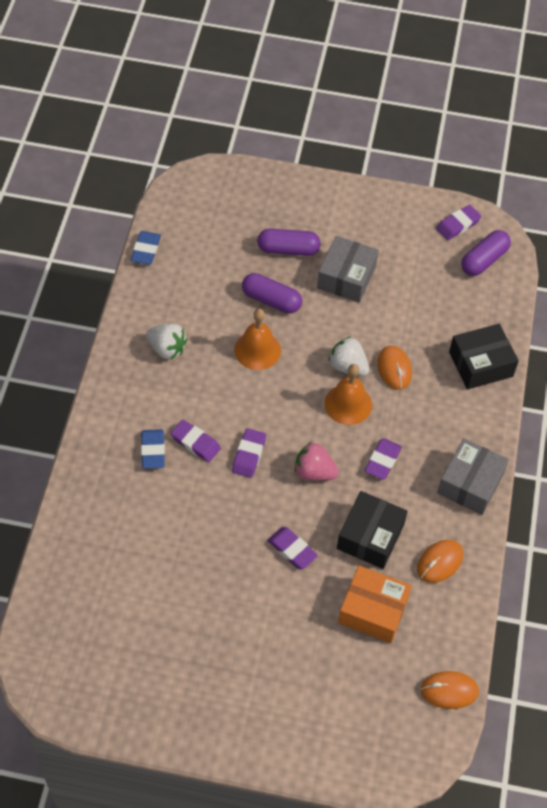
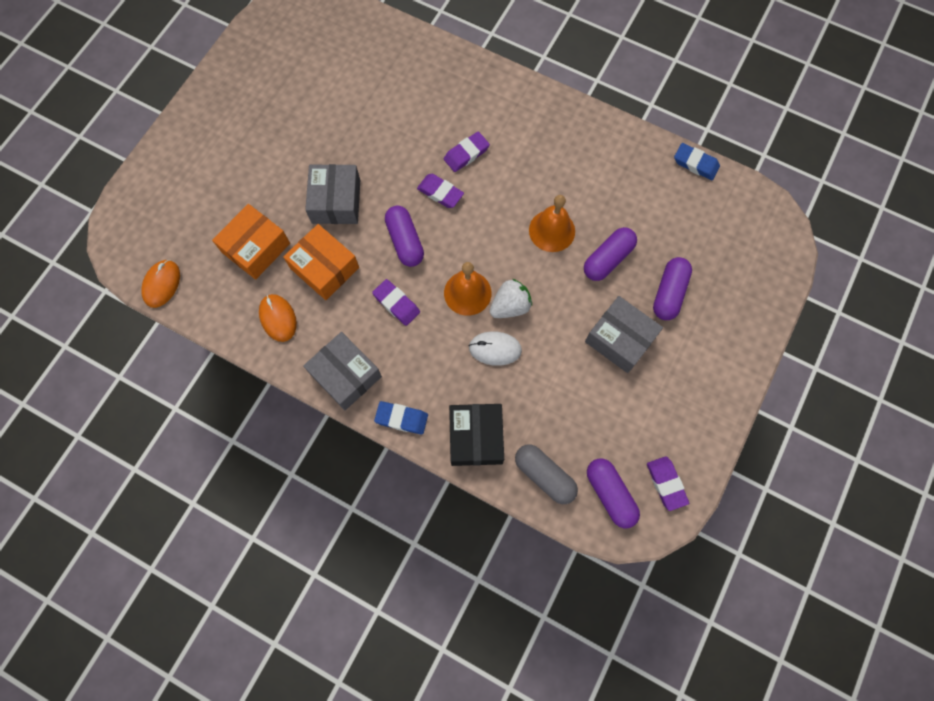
camera: 110 degrees right, 15 degrees up
(153, 451) = (469, 119): blue eraser -> blue eraser (401, 418)
(167, 349) = (574, 155): white strawberry -> none
(292, 550) = (336, 201): purple eraser -> grey box
(314, 472) = (405, 241): pink strawberry -> purple capsule
(370, 536) = (324, 268): black box -> orange box
(394, 369) = (495, 349): orange mouse -> white mouse
(490, 307) = (544, 475): none -> grey capsule

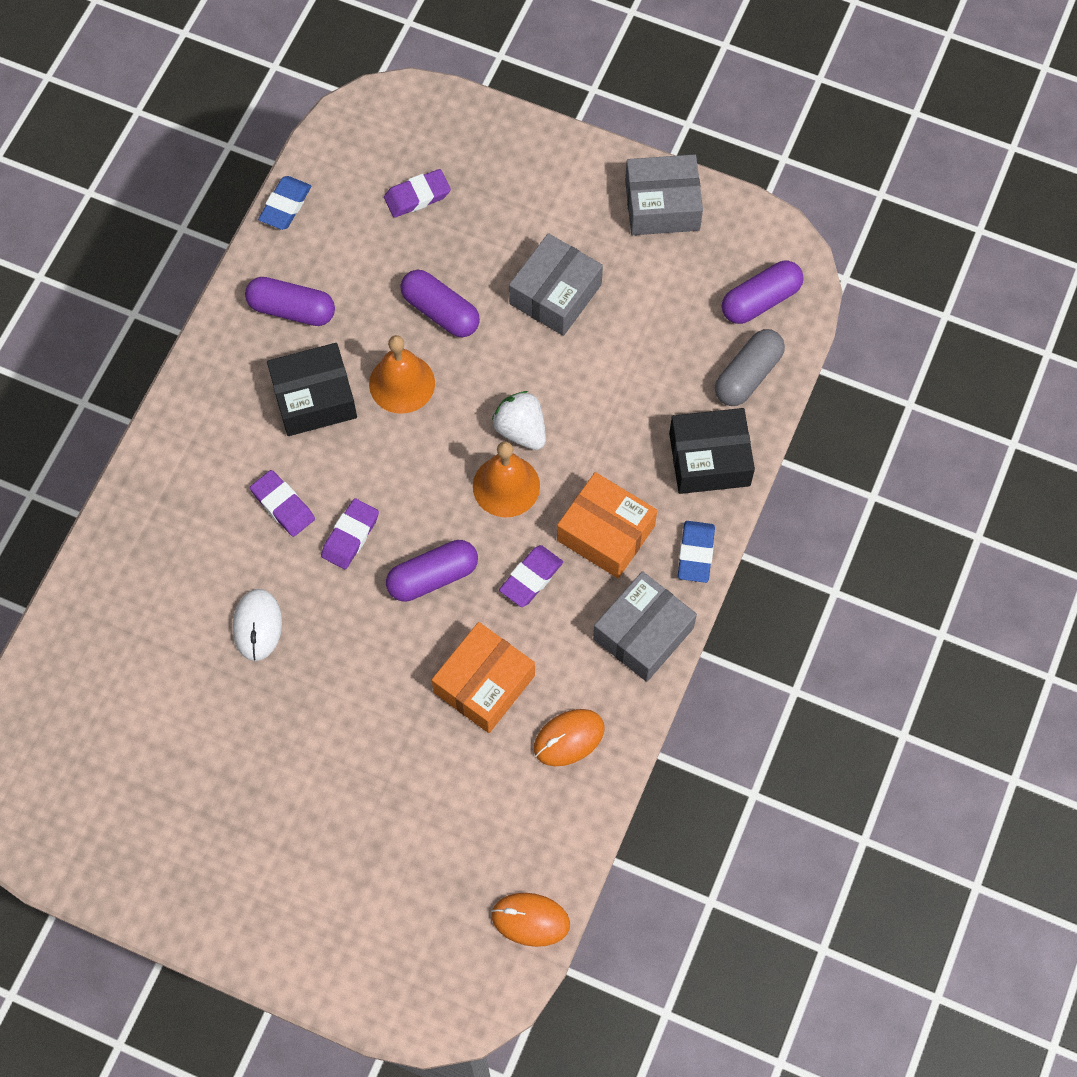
camera: 95 degrees left, 5 degrees down
(256, 248) = (459, 788): orange box -> orange box (606, 533)
(336, 201) = (373, 683): grey box -> grey box (662, 205)
(495, 349) = (585, 445): white mouse -> white mouse (257, 626)
(543, 175) = (314, 398): none -> black box
(666, 483) = (738, 239): purple eraser -> purple eraser (417, 196)
(669, 293) = (484, 237): purple capsule -> purple capsule (292, 309)

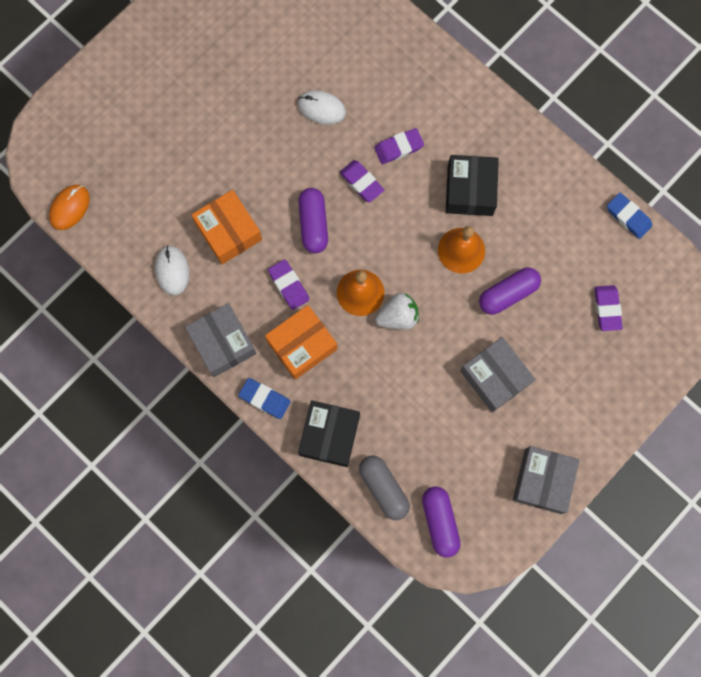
camera: 110 degrees right, 10 degrees up
(292, 309) = (543, 196): purple capsule -> none
(569, 738) = (172, 271): orange mouse -> white mouse

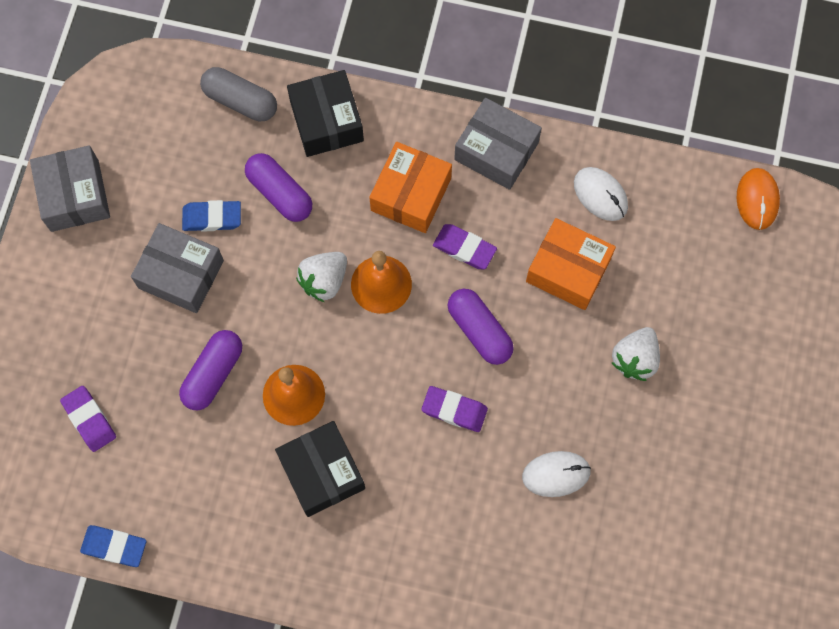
camera: 150 degrees right, 5 degrees down
(224, 150) = (634, 359): none -> white strawberry
(264, 399) = (416, 120): blue eraser -> blue eraser (212, 218)
(398, 147) = (435, 477): purple eraser -> none
(440, 522) = (164, 100): purple capsule -> purple capsule (280, 193)

